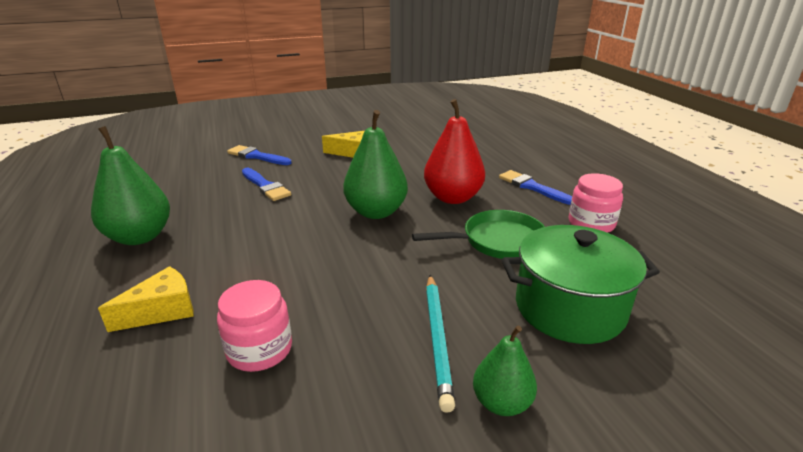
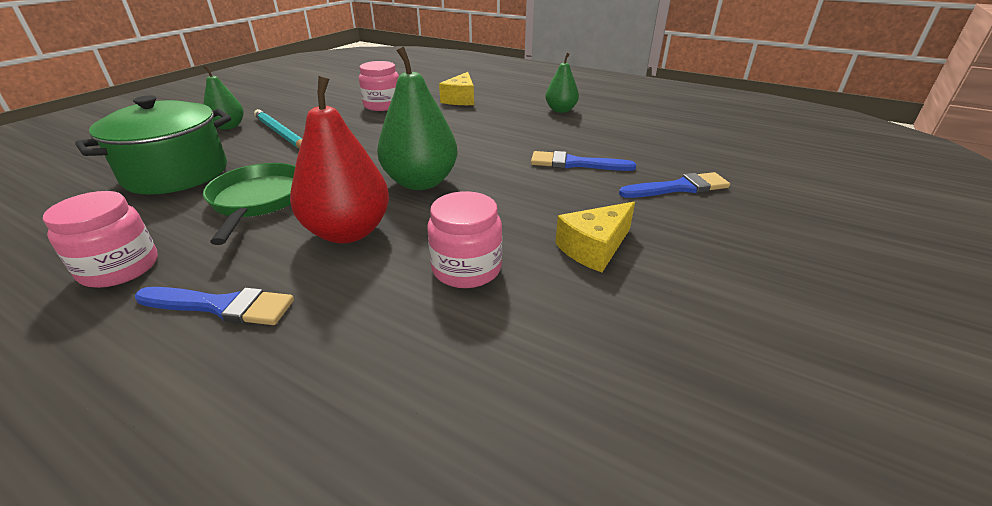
camera: 140 degrees right, 5 degrees up
(140, 237) = (560, 110): green pear -> green pear, size x0.58
(415, 164) = (466, 268): none -> pink jar
(498, 241) = (258, 201): green pan -> green pan turned 135 degrees clockwise

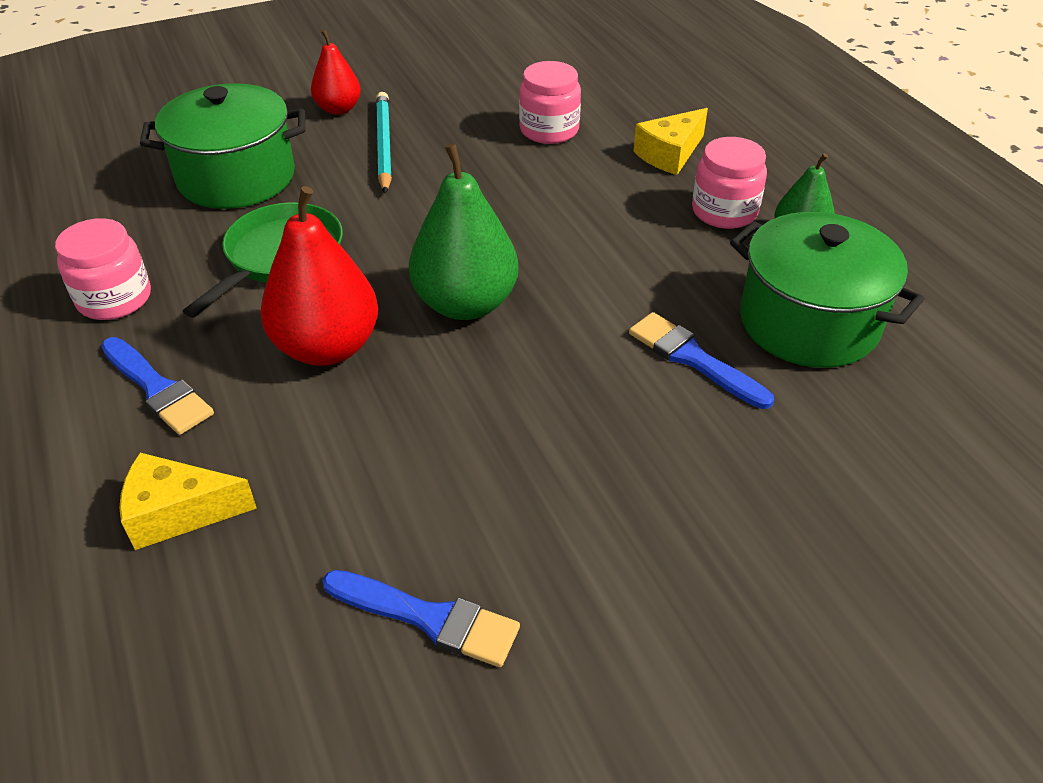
camera: 35 degrees right, 10 degrees up
(228, 126) = (338, 109): green pear -> red pear
(466, 268) = (393, 460): pink jar -> pink jar (724, 211)
(594, 248) = (557, 507): yellow cheese -> yellow cheese (178, 512)
(607, 135) = (808, 322): none -> green pot
(678, 188) = (789, 472): blue brush -> blue brush (429, 618)

